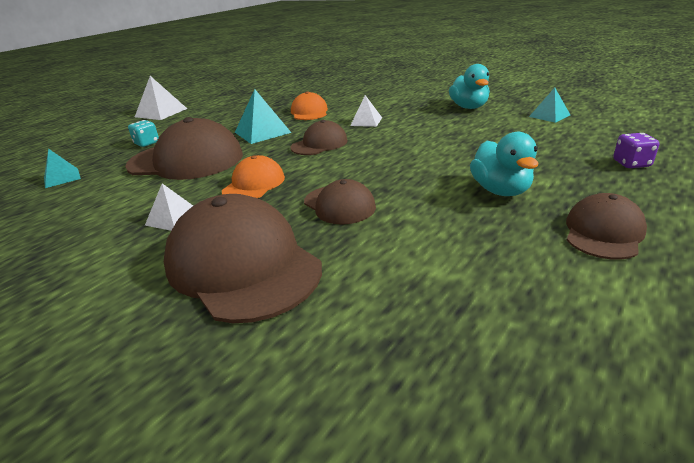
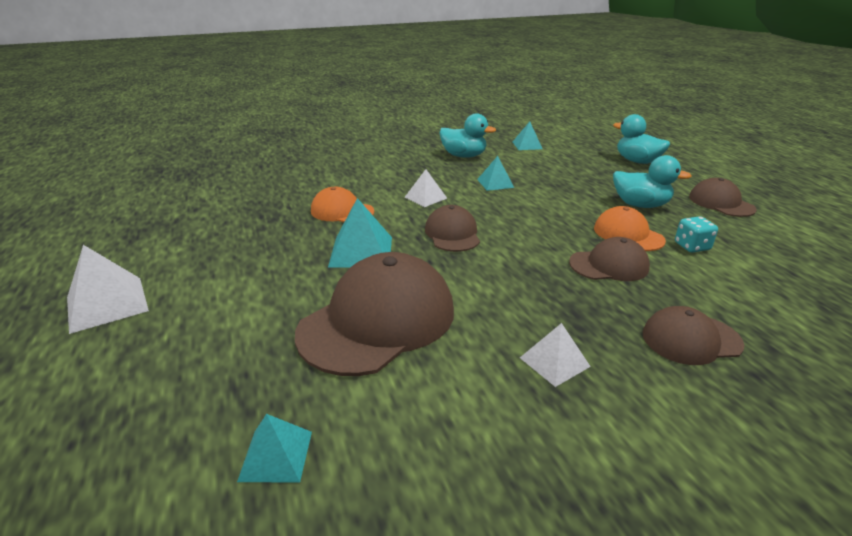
camera: 60 degrees left, 0 degrees up
(147, 143) = (247, 341): turquoise dice -> turquoise dice (692, 246)
(242, 265) = (691, 339): brown cap -> brown cap, size x0.54
(254, 184) = (515, 293): orange cap -> orange cap (628, 234)
(433, 130) = (495, 183): none -> turquoise pyramid
(631, 163) = (637, 161): purple dice -> turquoise duck

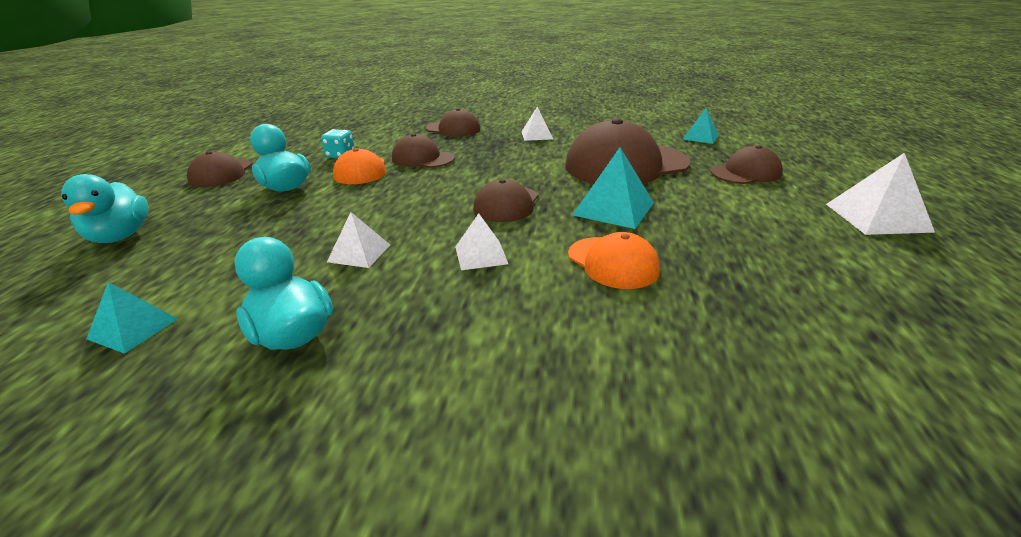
camera: 150 degrees left, 0 degrees up
(219, 348) = (746, 173): none -> brown cap
(495, 183) = (359, 253): turquoise pyramid -> white pyramid

